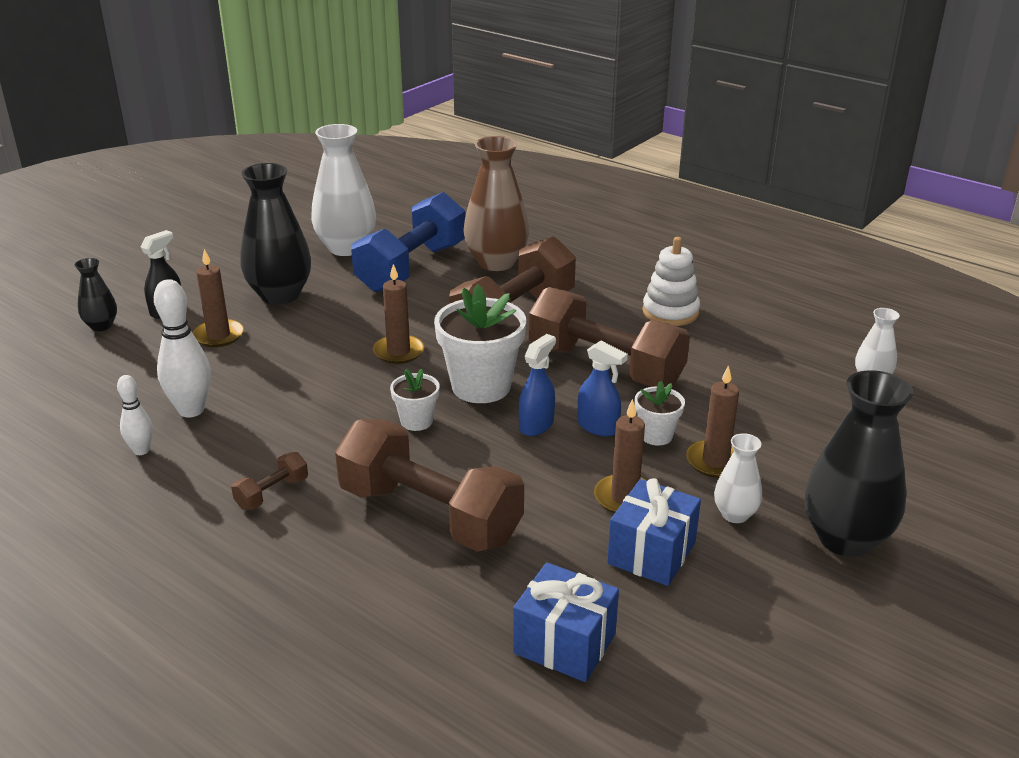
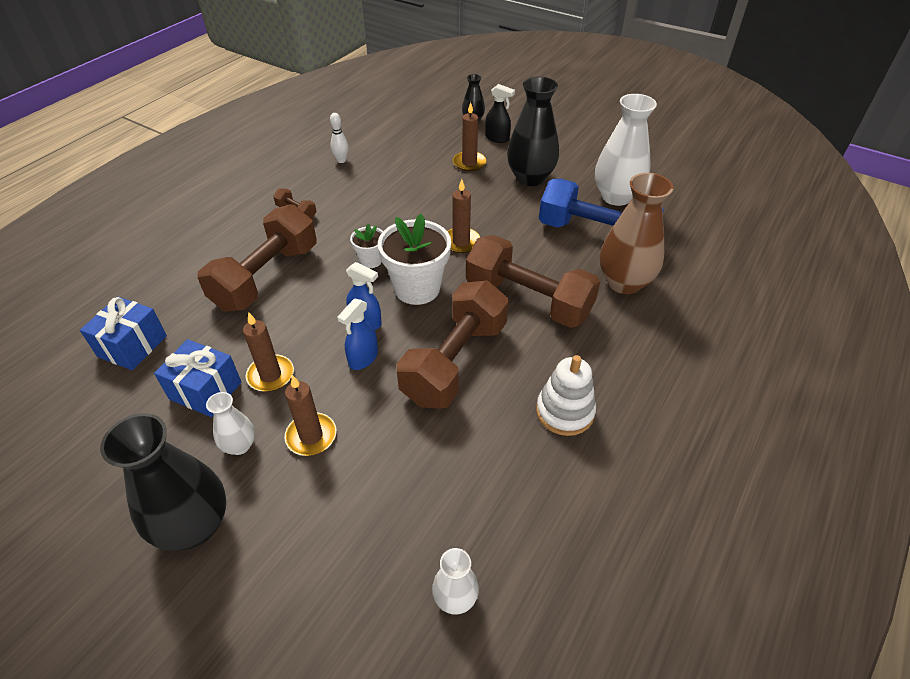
camera: 85 degrees right, 15 degrees up
(191, 410) = (382, 169): white bowling pin -> none
(656, 435) = (350, 396): white flower pot -> none

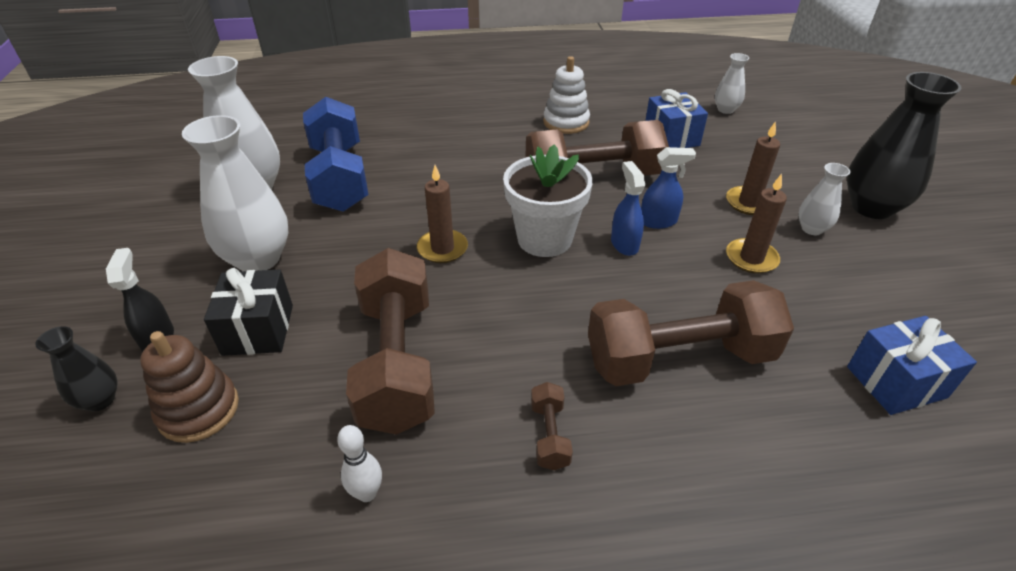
camera: 130 degrees left, 5 degrees down
(205, 390) = (823, 283): blue gift -> blue gift (671, 137)
(370, 260) = (548, 294): white flower pot -> none
(436, 138) = (199, 410): none -> brown stacking toy
(469, 163) = (258, 330): brown candle -> black gift
(528, 300) = (478, 176): brown dumbbell -> brown dumbbell (397, 362)
(530, 178) = (258, 259): black vase -> white vase
(624, 282) = (398, 143): brown vase -> none

